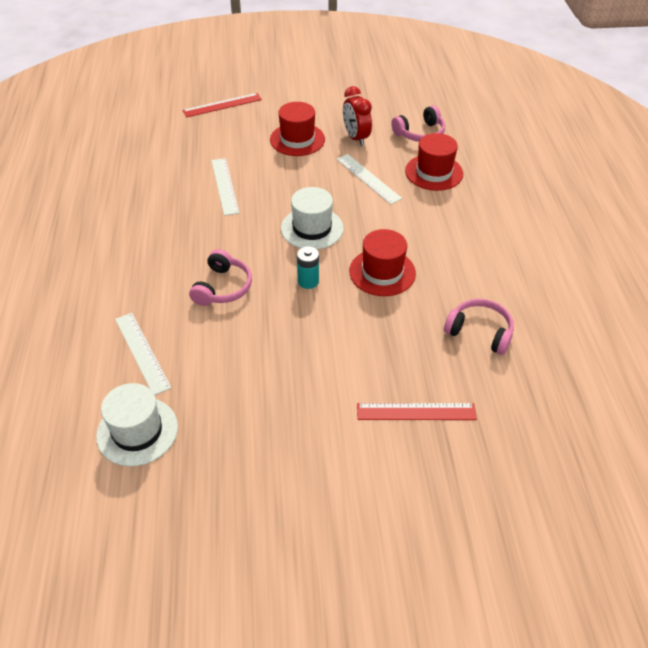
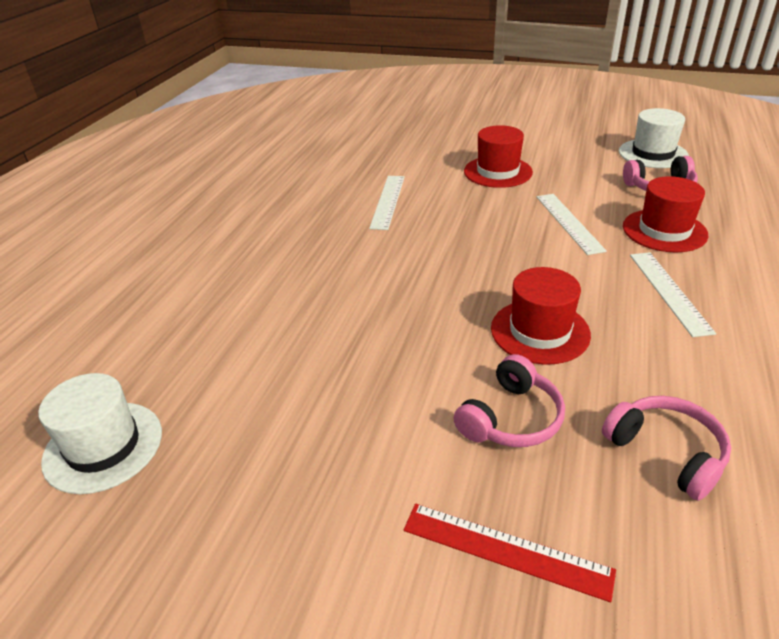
camera: 25 degrees right, 10 degrees down
(142, 352) = (179, 352): white ruler -> white ruler (669, 291)
(222, 105) = (430, 131): red ruler -> none
(222, 287) = (320, 302): pink headphones -> pink headphones (510, 418)
(308, 281) = (431, 319): turquoise battery -> none
(312, 228) = (468, 262): white hat -> white hat (652, 154)
(356, 138) = (571, 180): red clock -> none

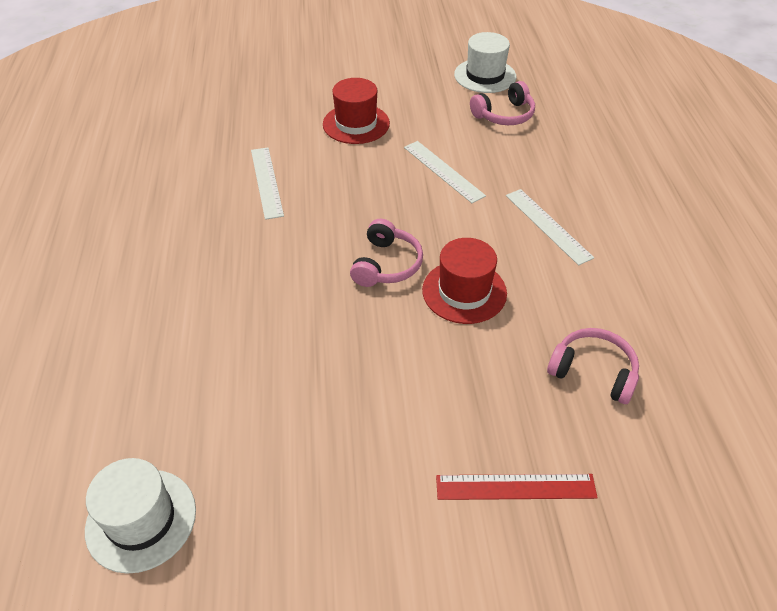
camera: 25 degrees left, 10 degrees up
(510, 418) = (474, 379): pink headphones -> pink headphones (386, 264)
(664, 230) = (523, 162): red hat -> none

